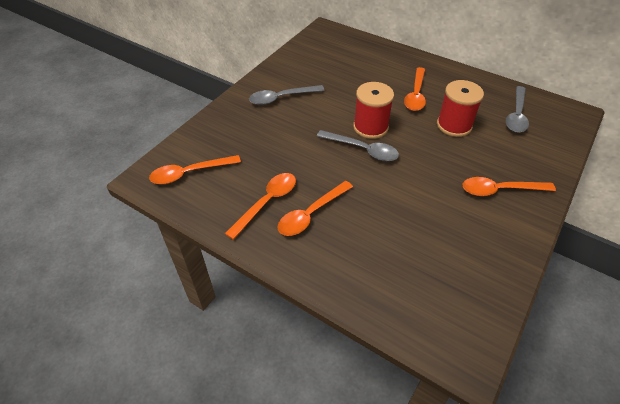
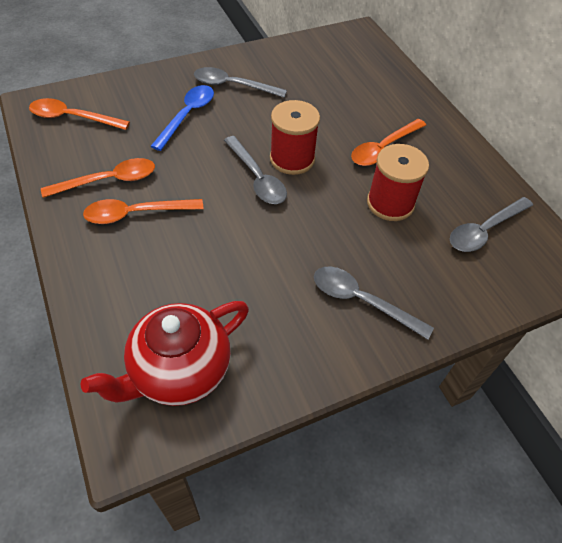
camera: 30 degrees right, 5 degrees up
(272, 132) = (187, 116): none -> blue spoon
(448, 294) = (179, 370): none -> red teapot
(500, 190) = (362, 301): orange spoon -> grey spoon

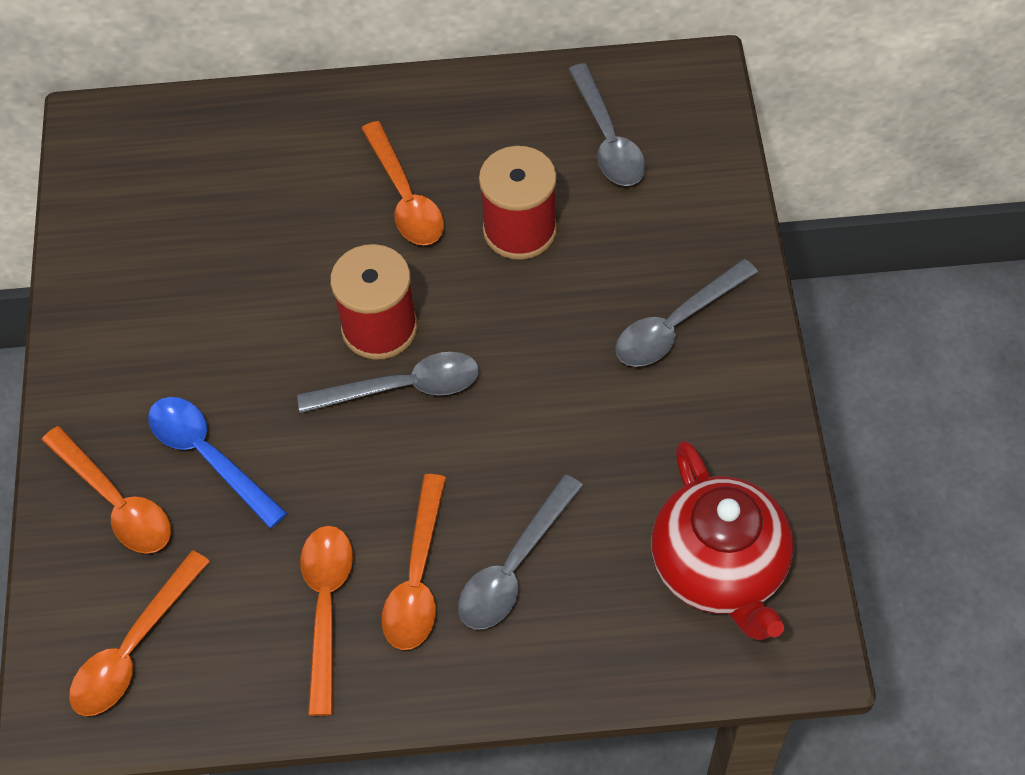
camera: 65 degrees left, 5 degrees up
(152, 92) = (115, 502): none -> orange spoon
(233, 85) = (157, 365): grey spoon -> grey spoon (514, 566)

